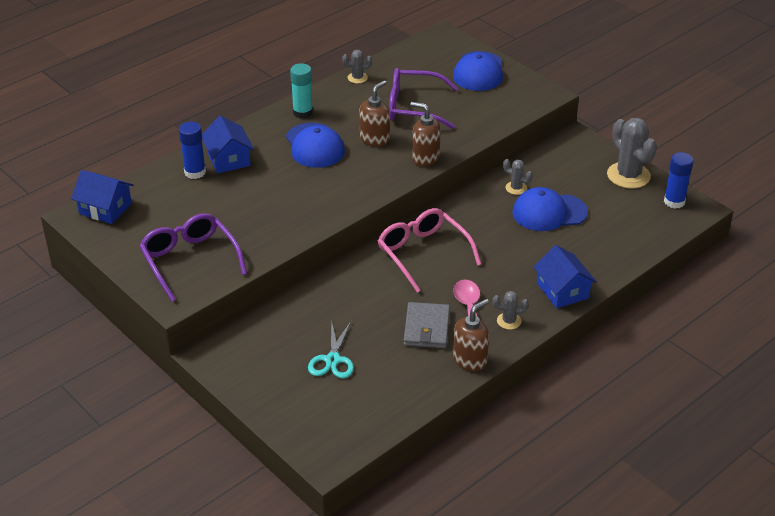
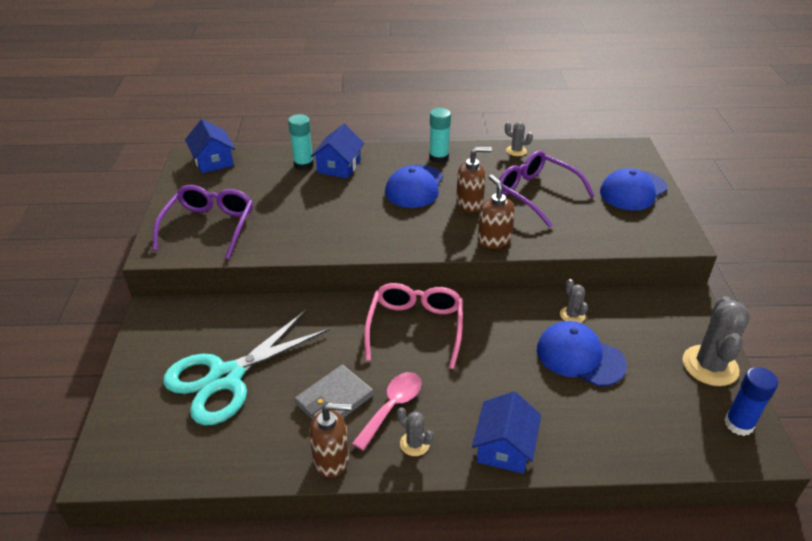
camera: 40 degrees right, 0 degrees up
(195, 172) = (303, 164): blue glue stick -> turquoise glue stick
(332, 360) = (226, 377): turquoise scissors -> turquoise scissors, size x1.91

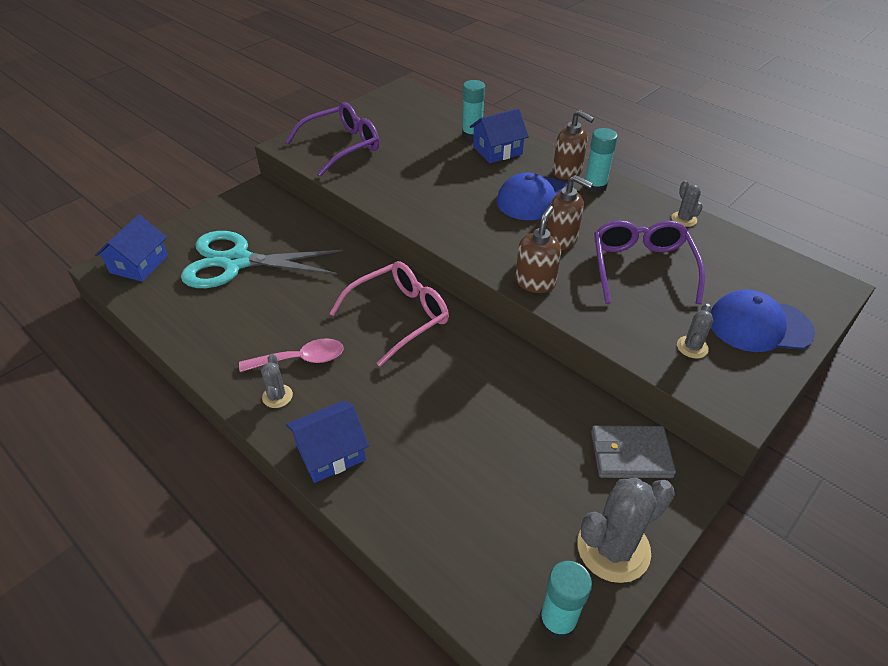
camera: 45 degrees right, 5 degrees up
(213, 161) = (412, 100): blue house -> blue house (139, 264)
(332, 460) = (216, 363): brown soap dispenser -> brown soap dispenser (567, 172)
(334, 400) = (273, 325): grey wallet -> grey wallet (630, 454)
(572, 315) = (543, 400): grey cactus -> grey cactus (692, 347)
(580, 356) = (496, 438): blue cap -> none
(738, 424) = (557, 620): blue glue stick -> turquoise glue stick

